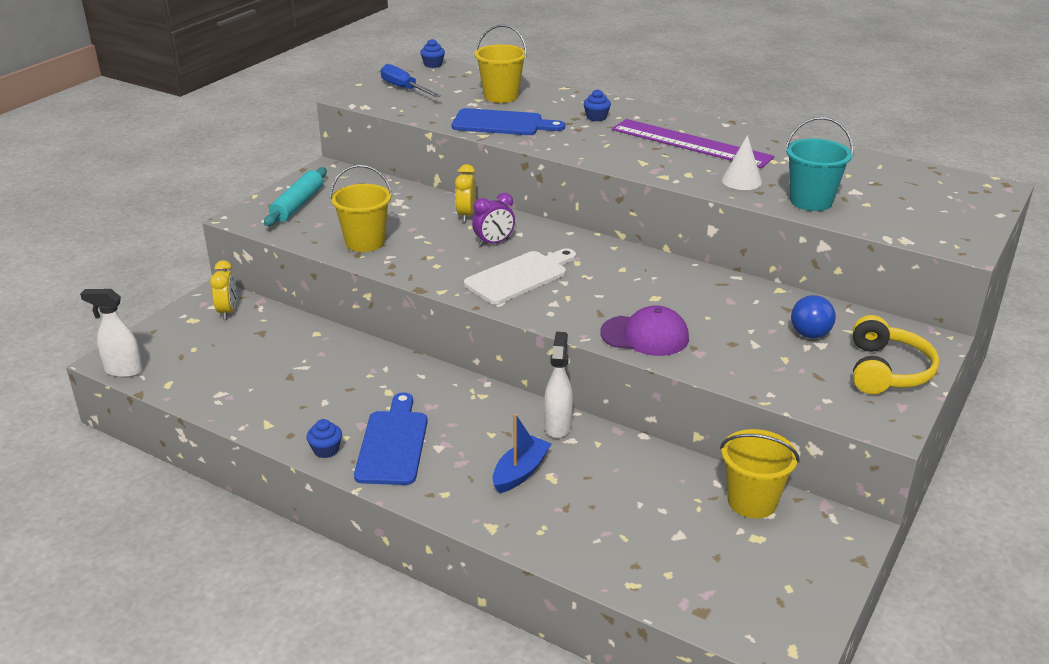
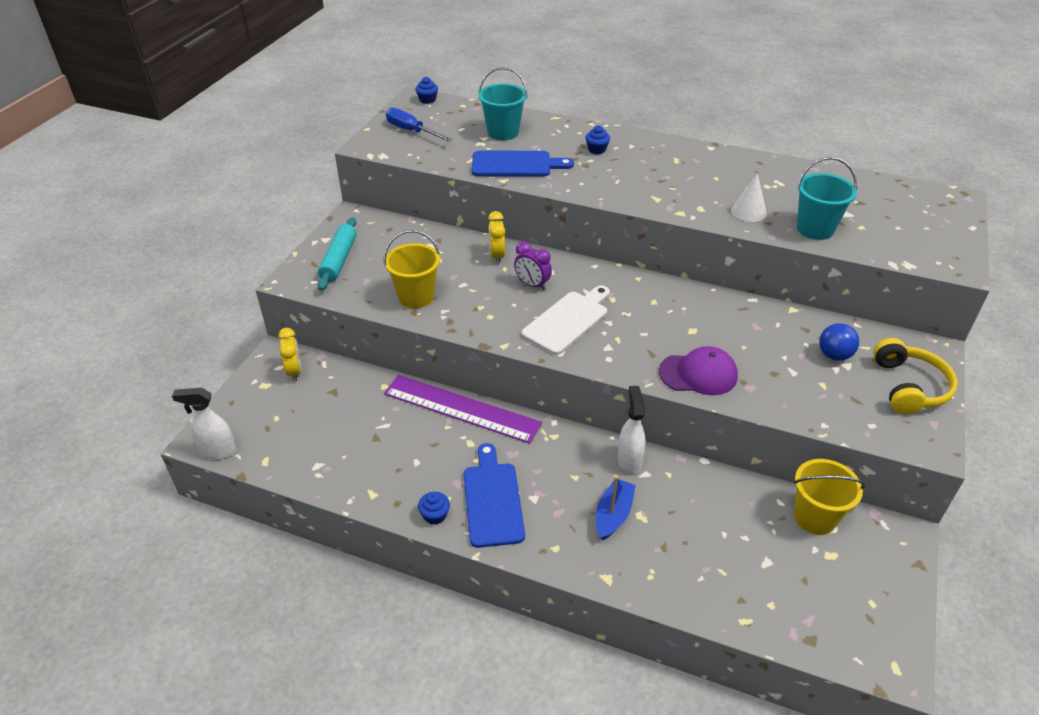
camera: 10 degrees left, 10 degrees up
(494, 243) = (532, 285): purple clock -> purple clock turned 75 degrees clockwise
(501, 96) = (503, 132): yellow bucket -> turquoise bucket
(690, 143) = (689, 172): purple ruler -> purple ruler (461, 408)

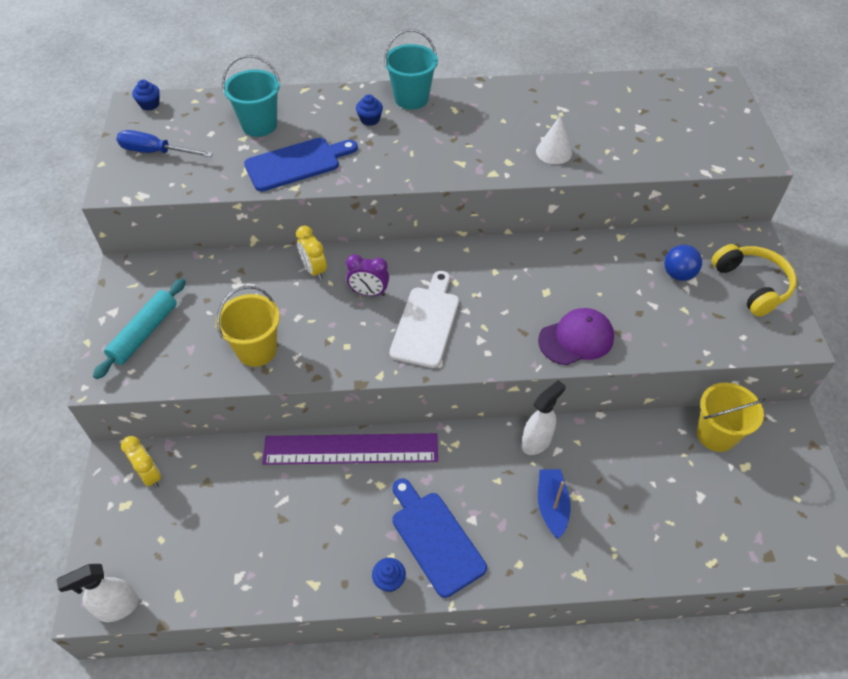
camera: 25 degrees left, 10 degrees up
(339, 260) = (144, 333): turquoise rolling pin -> turquoise rolling pin turned 45 degrees clockwise
(629, 460) = (536, 442): white spray bottle -> white spray bottle turned 75 degrees clockwise
(815, 229) = (621, 154): turquoise bucket -> turquoise bucket (411, 98)

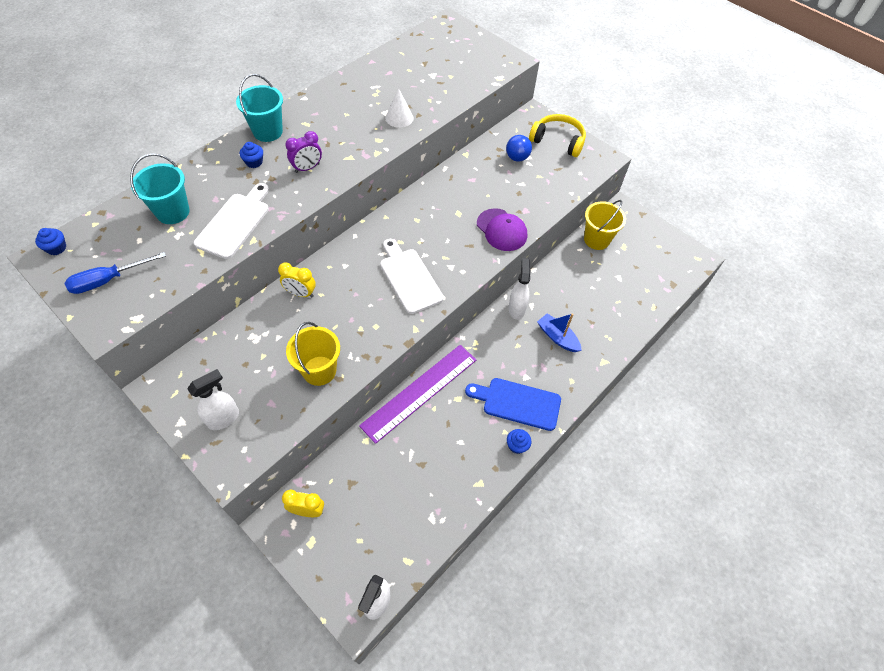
camera: 45 degrees left, 5 degrees up
(144, 333) = (224, 418): turquoise rolling pin -> white spray bottle
(296, 164) = (235, 223): blue cutting board -> white cutting board
(369, 293) = (353, 284): purple clock -> purple clock (307, 168)
(576, 339) = (501, 230): purple cap -> purple cap turned 120 degrees clockwise

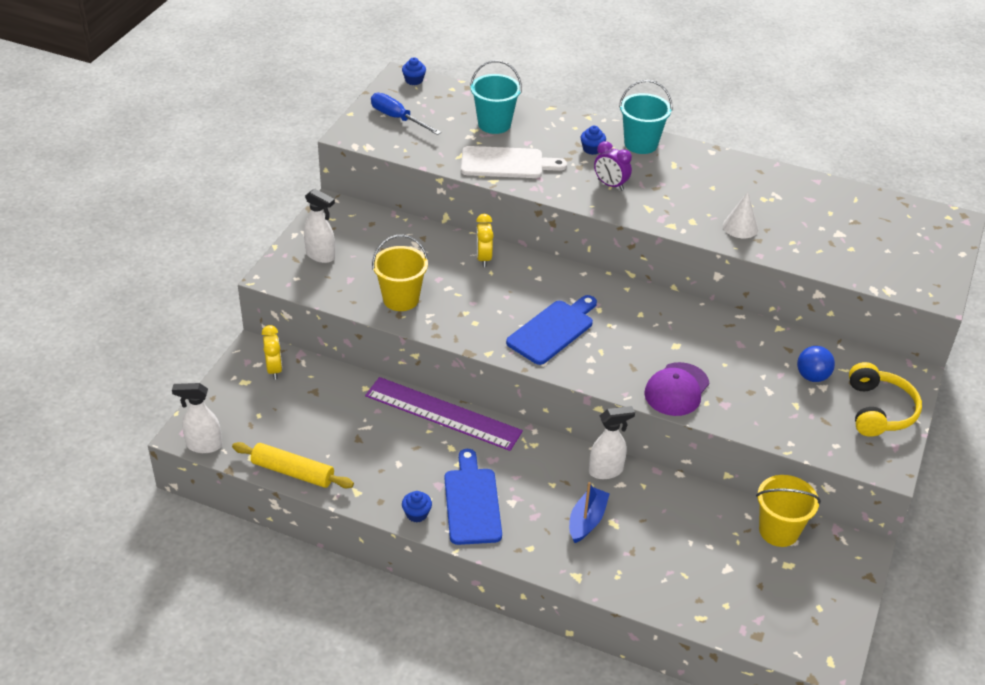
camera: 70 degrees right, 15 degrees down
(409, 278) = (553, 330): white cutting board -> blue cutting board
(439, 529) = (293, 472): none -> yellow rolling pin

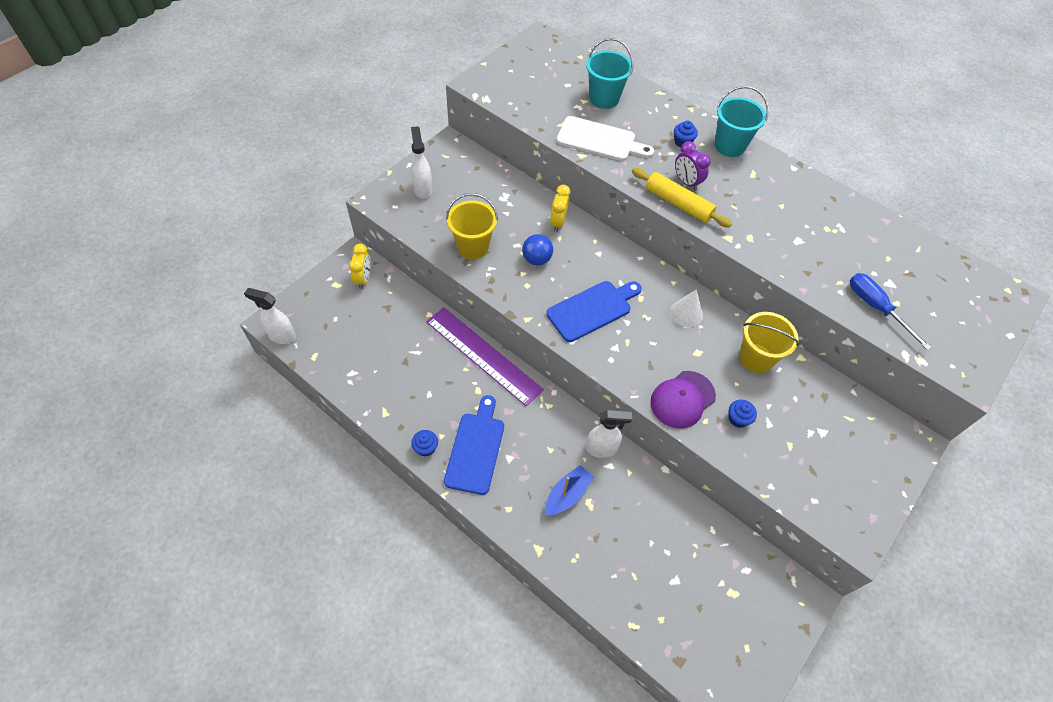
camera: 15 degrees right, 15 degrees up
(293, 472) = (341, 380): yellow rolling pin -> yellow rolling pin (678, 203)
(321, 256) = (423, 189): white spray bottle -> white spray bottle turned 150 degrees counterclockwise
(397, 118) = (522, 76): blue screwdriver -> blue screwdriver (876, 308)
(414, 80) = (550, 42): blue cupcake -> blue cupcake (738, 419)
(740, 227) = (794, 254): white cone -> white cone (686, 313)
(778, 531) = (735, 554): yellow bucket -> yellow bucket (756, 358)
(812, 376) = (815, 418): blue ball -> blue ball (536, 259)
(879, 410) = (869, 472): yellow headphones -> none

